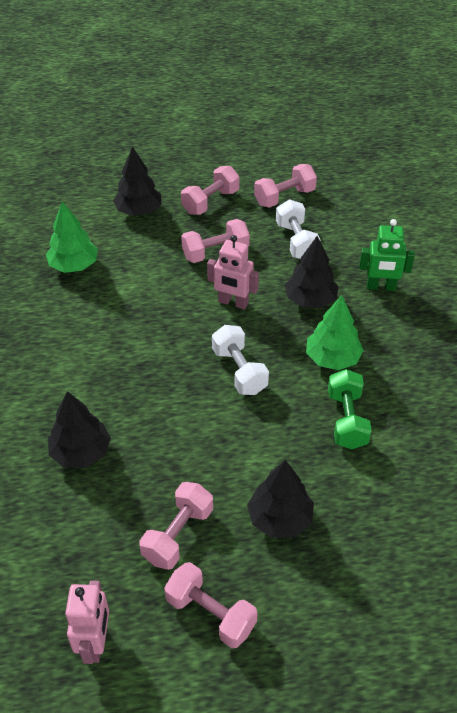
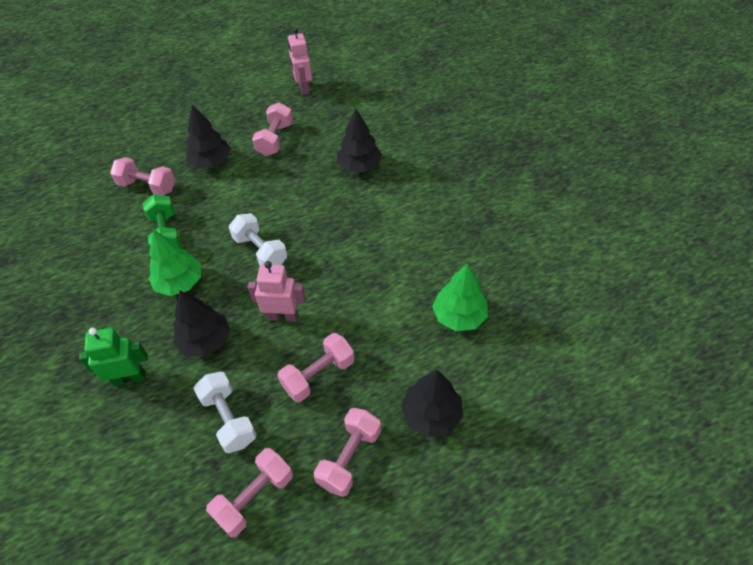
camera: 165 degrees right, 5 degrees up
(210, 614) = (244, 111): pink dumbbell -> pink dumbbell (147, 186)

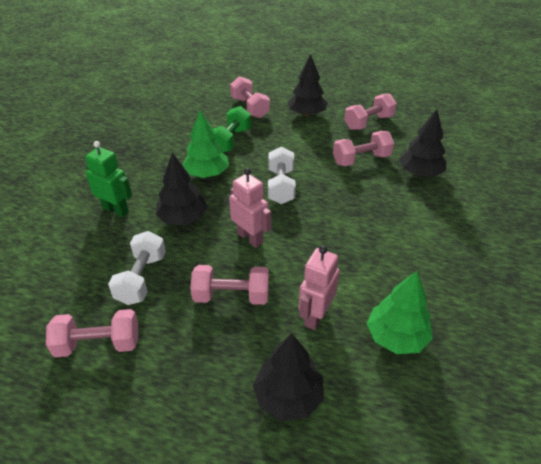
camera: 40 degrees right, 10 degrees down
(303, 88) = (426, 101): pink robot -> pink robot (315, 316)
(349, 458) = (189, 374): pink dumbbell -> pink dumbbell (361, 159)

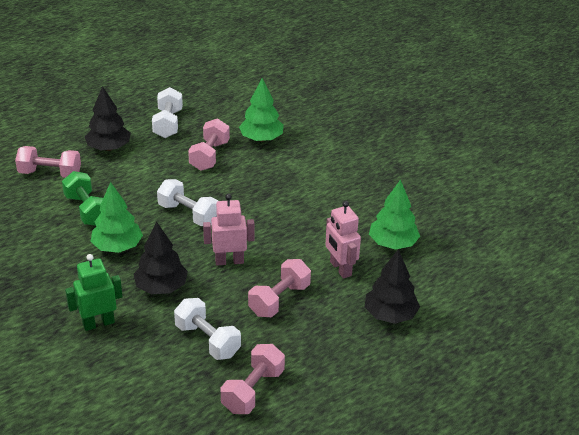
camera: 55 degrees left, 5 degrees down
(368, 122) = (168, 124): pink dumbbell -> white dumbbell
(420, 173) = (261, 138): black tree -> green tree

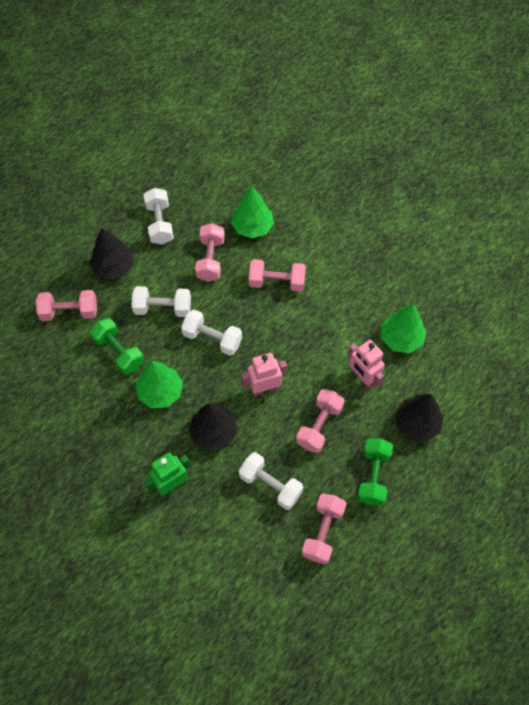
camera: 10 degrees left, 25 degrees up
(146, 184) = (163, 308): none -> white dumbbell
(272, 182) = (277, 282): none -> pink dumbbell
(326, 351) = (373, 476): none -> green dumbbell

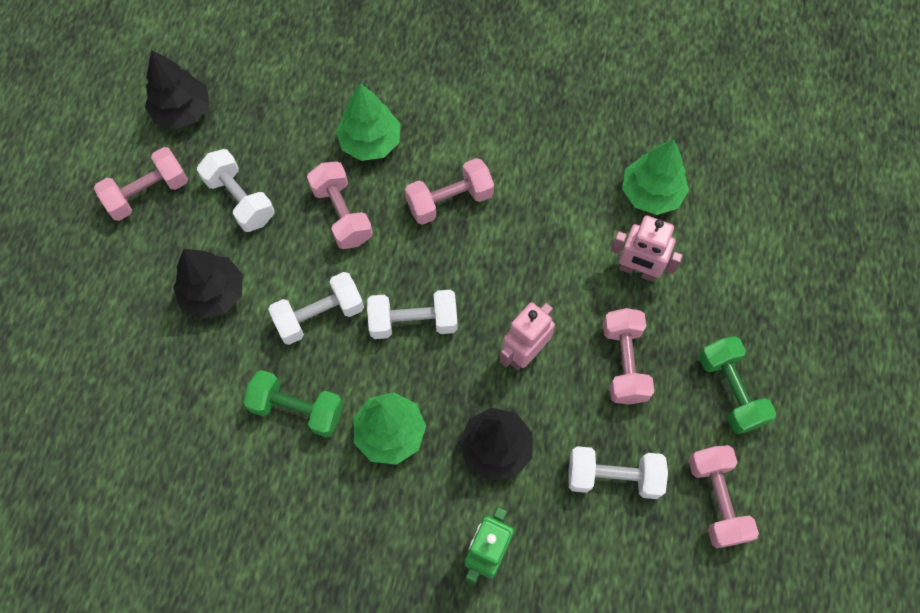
camera: 30 degrees left, 5 degrees up
(69, 312) = (190, 390): pink dumbbell -> pink dumbbell (148, 193)
(416, 423) = (738, 293): black tree -> black tree (182, 111)

